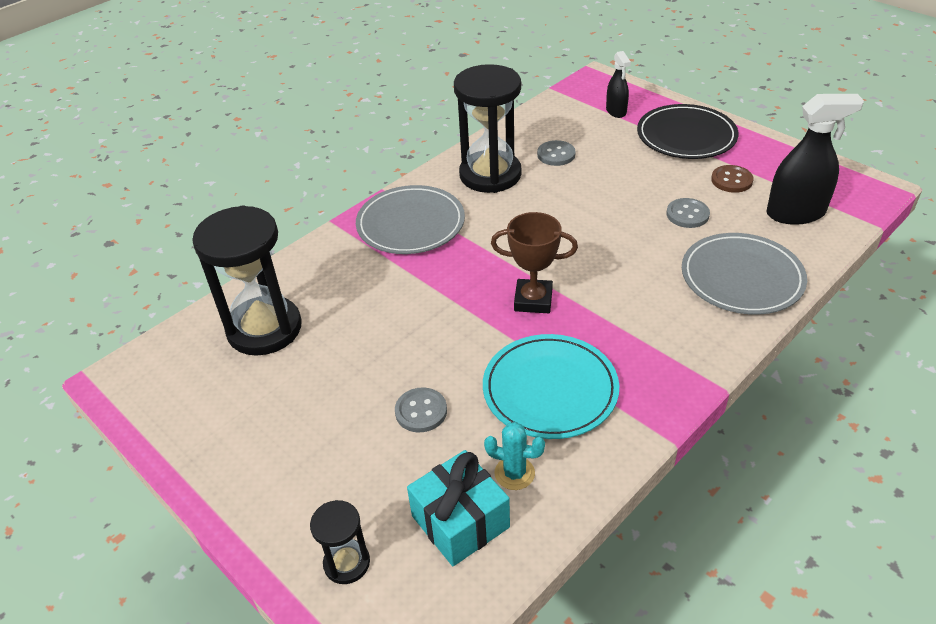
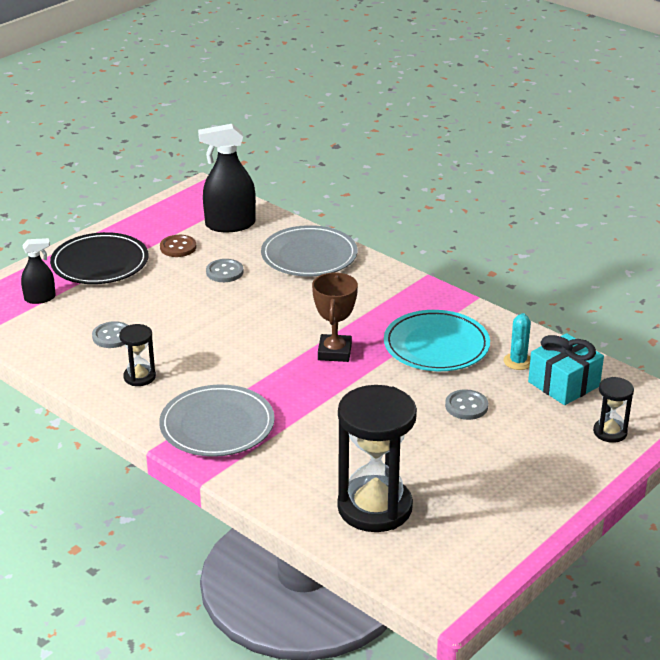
camera: 95 degrees left, 10 degrees down
(490, 175) = (139, 377): black hourglass -> black hourglass, size x0.48
(795, 213) = (230, 225): black spray bottle -> black spray bottle turned 90 degrees counterclockwise

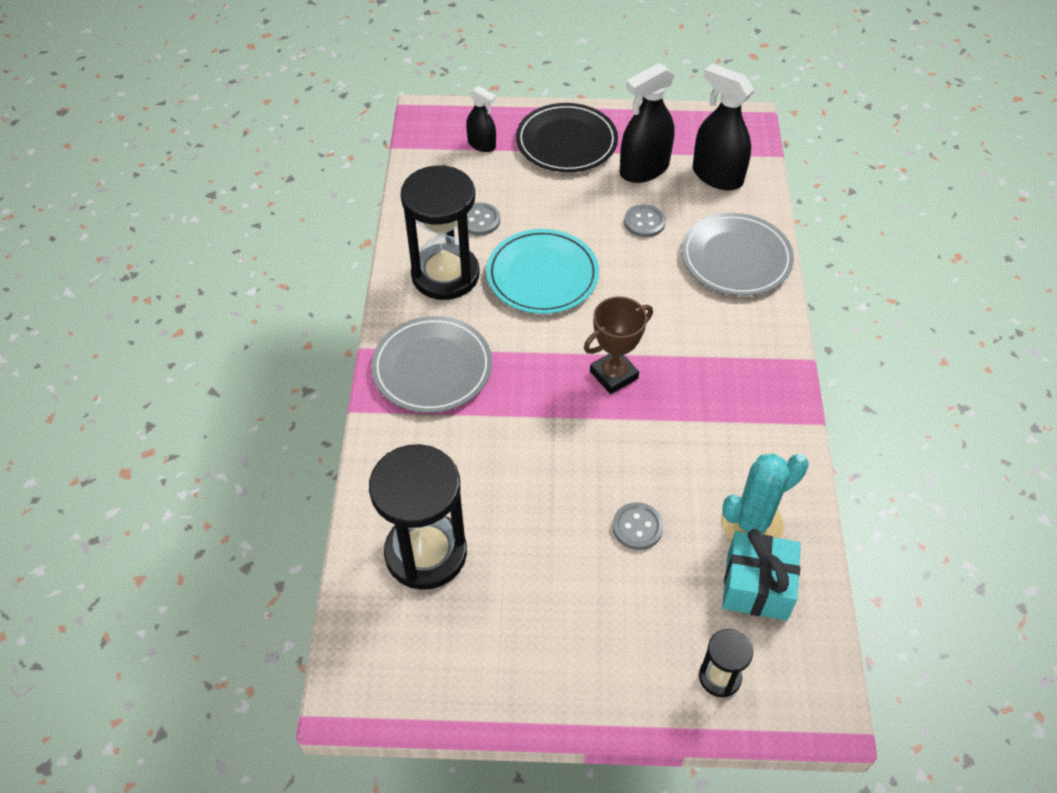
camera: 50 degrees right, 20 degrees up
(139, 377) = (445, 275): black hourglass -> black hourglass, size x2.08
(178, 247) = (644, 169): brown button -> black spray bottle
(436, 345) = (706, 442): turquoise plate -> turquoise plate (542, 275)
(518, 361) = (752, 524): turquoise cactus -> turquoise cactus, size x1.69

